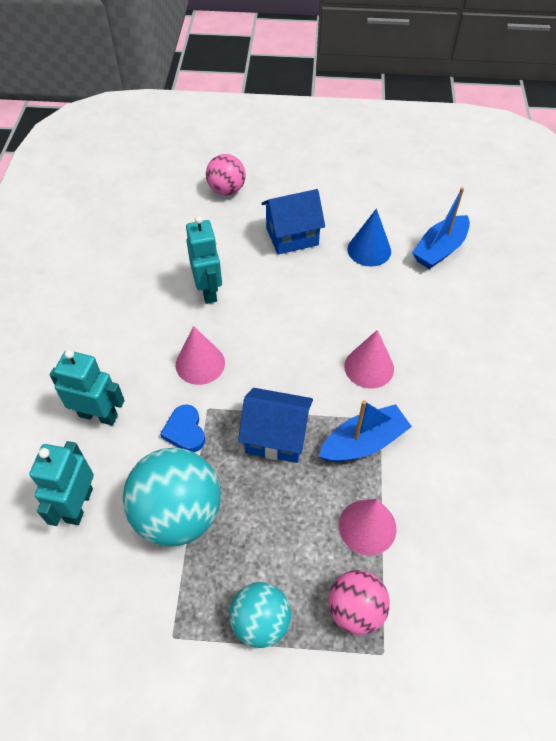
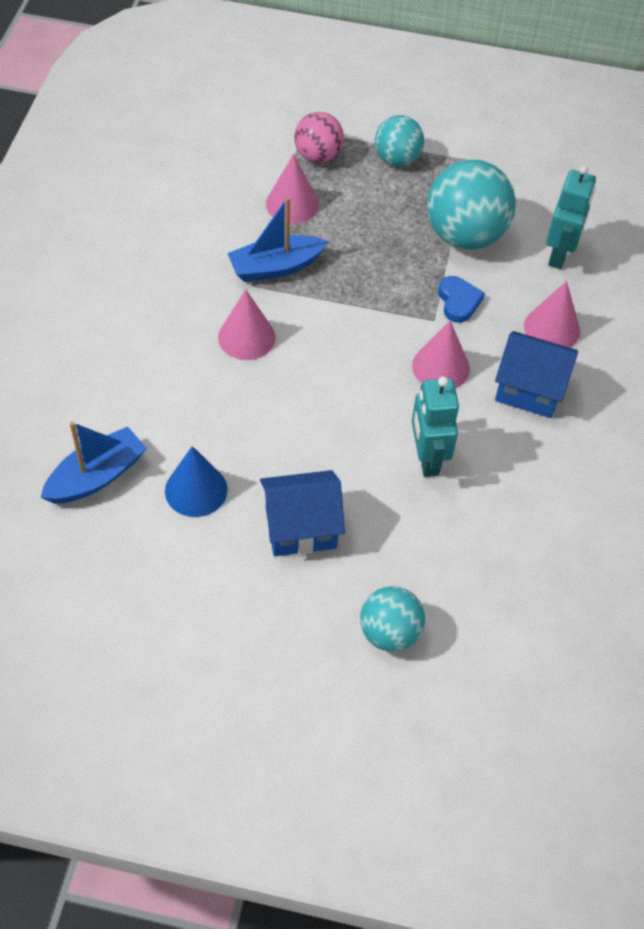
camera: 175 degrees left, 0 degrees up
(98, 415) = (551, 328): turquoise robot -> pink cone
(227, 190) = (389, 632): pink ball -> turquoise ball
(276, 437) = (364, 284): blue house -> blue house (529, 390)

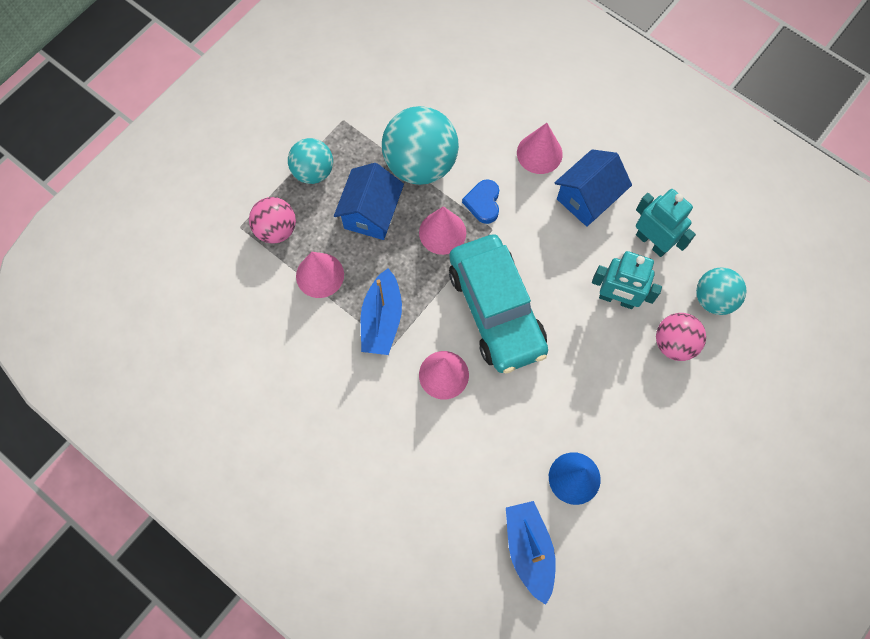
camera: 60 degrees left, 15 degrees up
(301, 528) = (640, 416): blue house -> blue house (371, 214)
(345, 355) = (496, 310): none -> turquoise car
(389, 632) = (749, 396): turquoise ball -> turquoise ball (713, 299)
(408, 532) = (674, 343): none -> pink ball
(441, 367) = (539, 247): pink cone -> pink cone (442, 232)
(458, 301) = (483, 203): blue heart -> blue heart turned 105 degrees counterclockwise
(559, 254) = (472, 109): turquoise robot -> turquoise robot (652, 242)

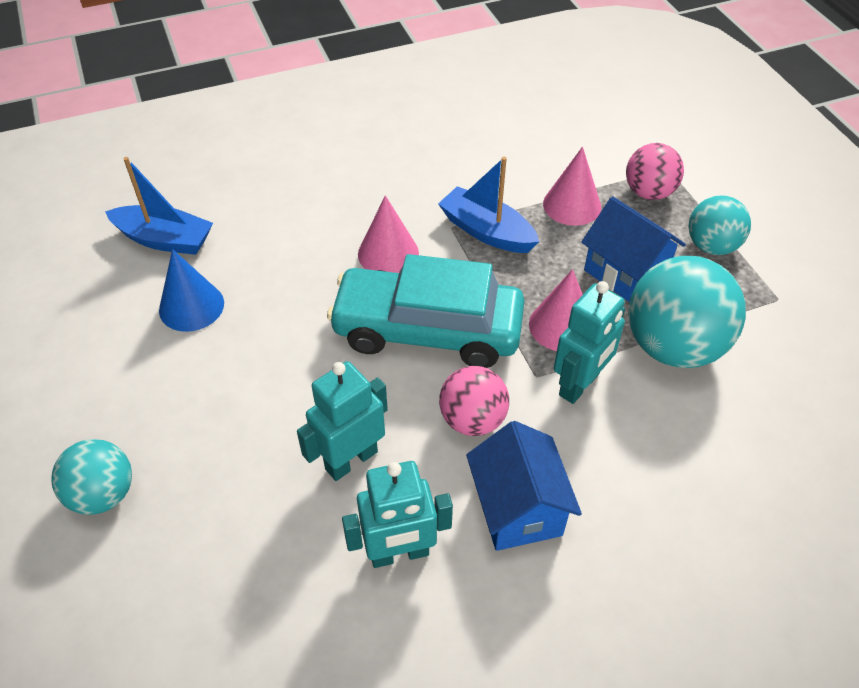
camera: 120 degrees right, 20 degrees down
(483, 203) = (580, 384): blue heart -> turquoise robot
(539, 153) = (624, 488): pink cone -> none
(674, 343) = (244, 491): pink ball -> pink ball (472, 420)
(713, 299) = (262, 582): turquoise ball -> turquoise ball (103, 494)

